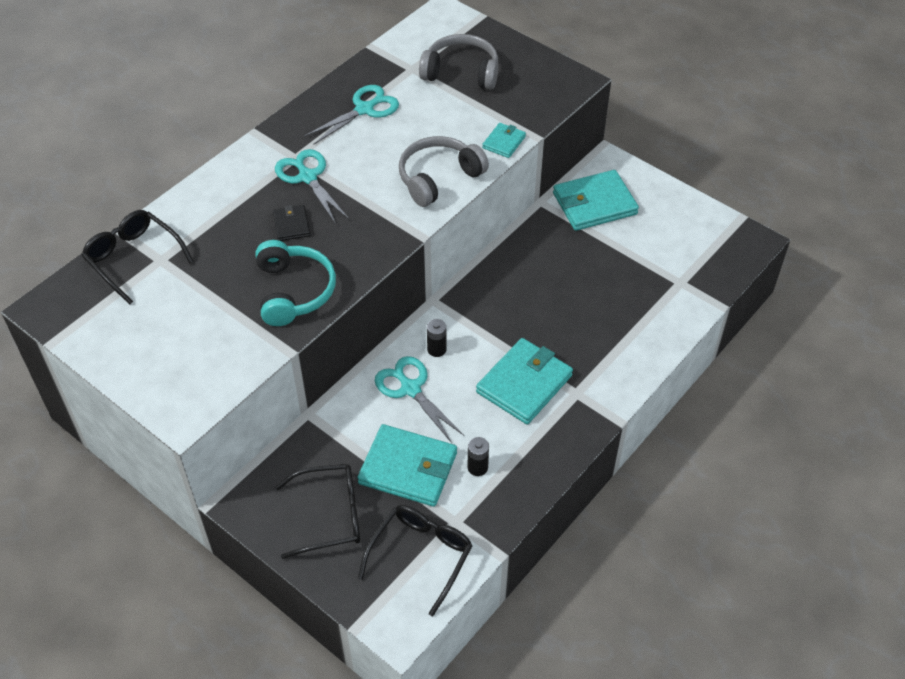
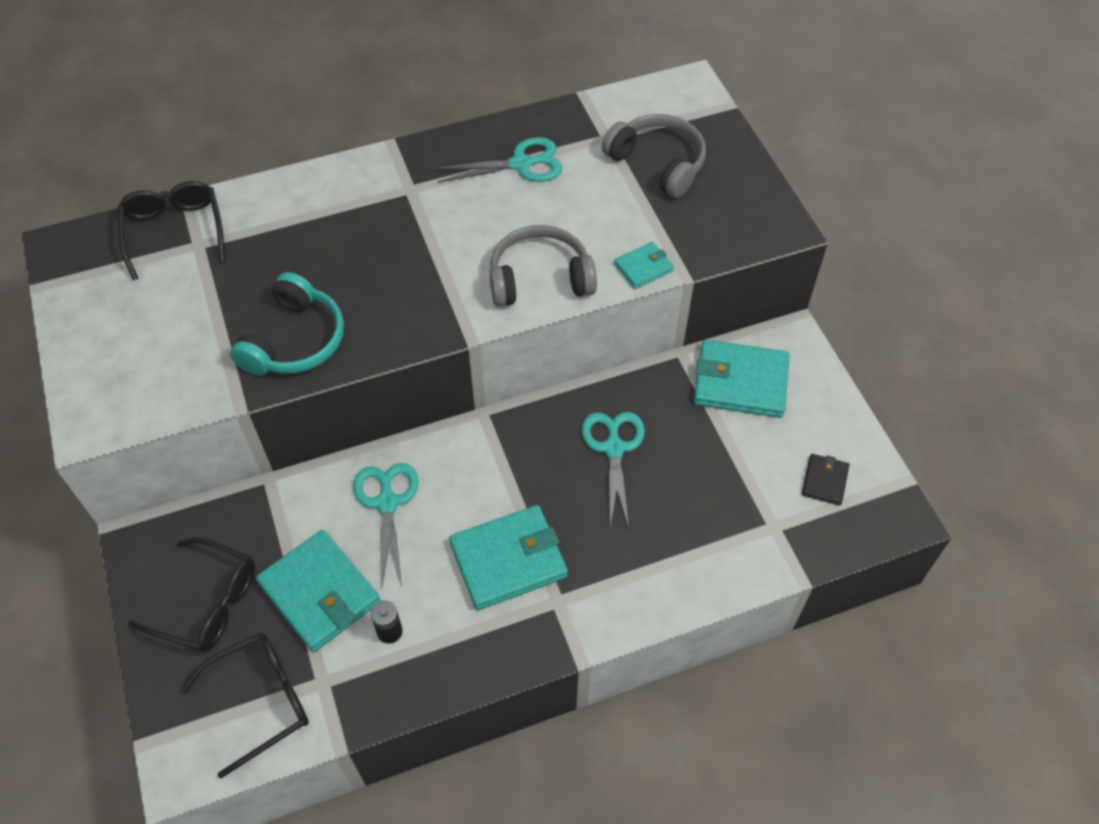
camera: 30 degrees right, 5 degrees up
(291, 225) = (349, 264): black wallet -> black wallet (824, 481)
(307, 177) = (405, 217): turquoise scissors -> turquoise scissors (614, 449)
(436, 349) = (445, 471): black battery -> none

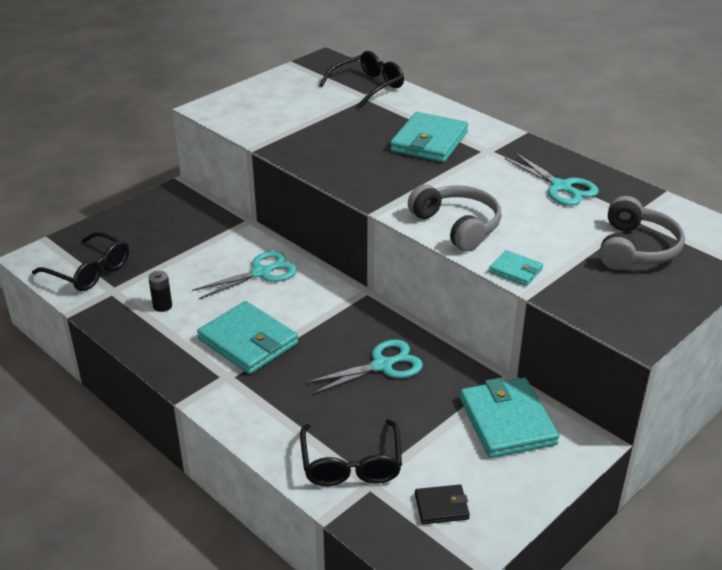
camera: 65 degrees right, 20 degrees down
(209, 603) = (147, 230): black glasses -> black glasses (351, 465)
(295, 341) = (318, 149): turquoise headphones -> none
(319, 593) = (176, 268): turquoise wallet -> turquoise wallet (429, 141)

